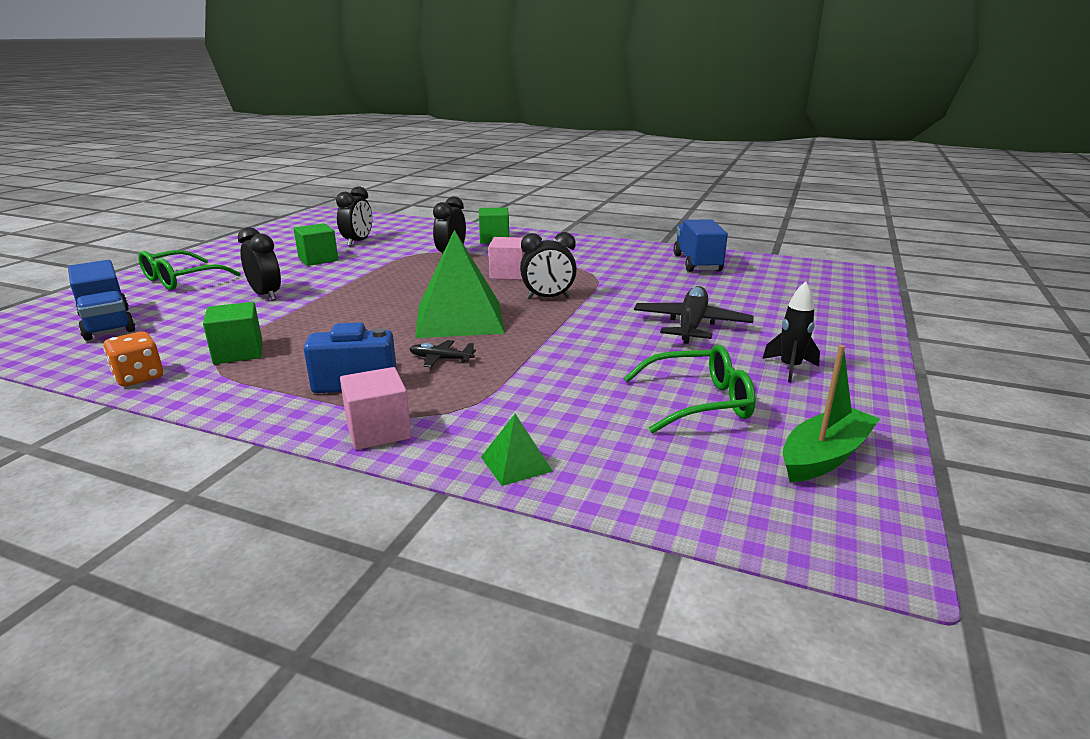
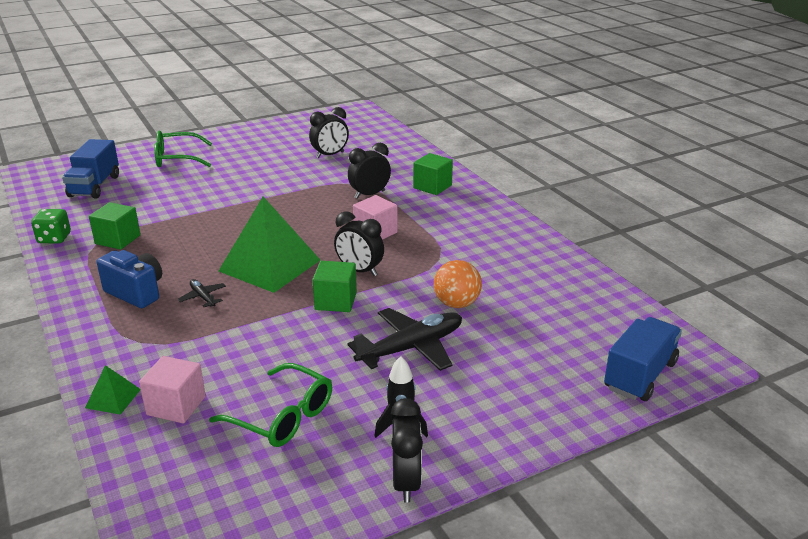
camera: 40 degrees right, 5 degrees up
(139, 377) = (54, 238): orange dice -> green dice
(266, 295) = (198, 192): black clock -> black clock (406, 482)
(318, 259) = (277, 166): green cube -> green cube (335, 301)
(378, 431) = (92, 336): pink cube -> pink cube (176, 406)
(663, 292) = (456, 304): none -> orange ball
(697, 263) = (552, 283): blue truck -> blue truck (640, 375)
(824, 456) = (273, 504): green boat -> none

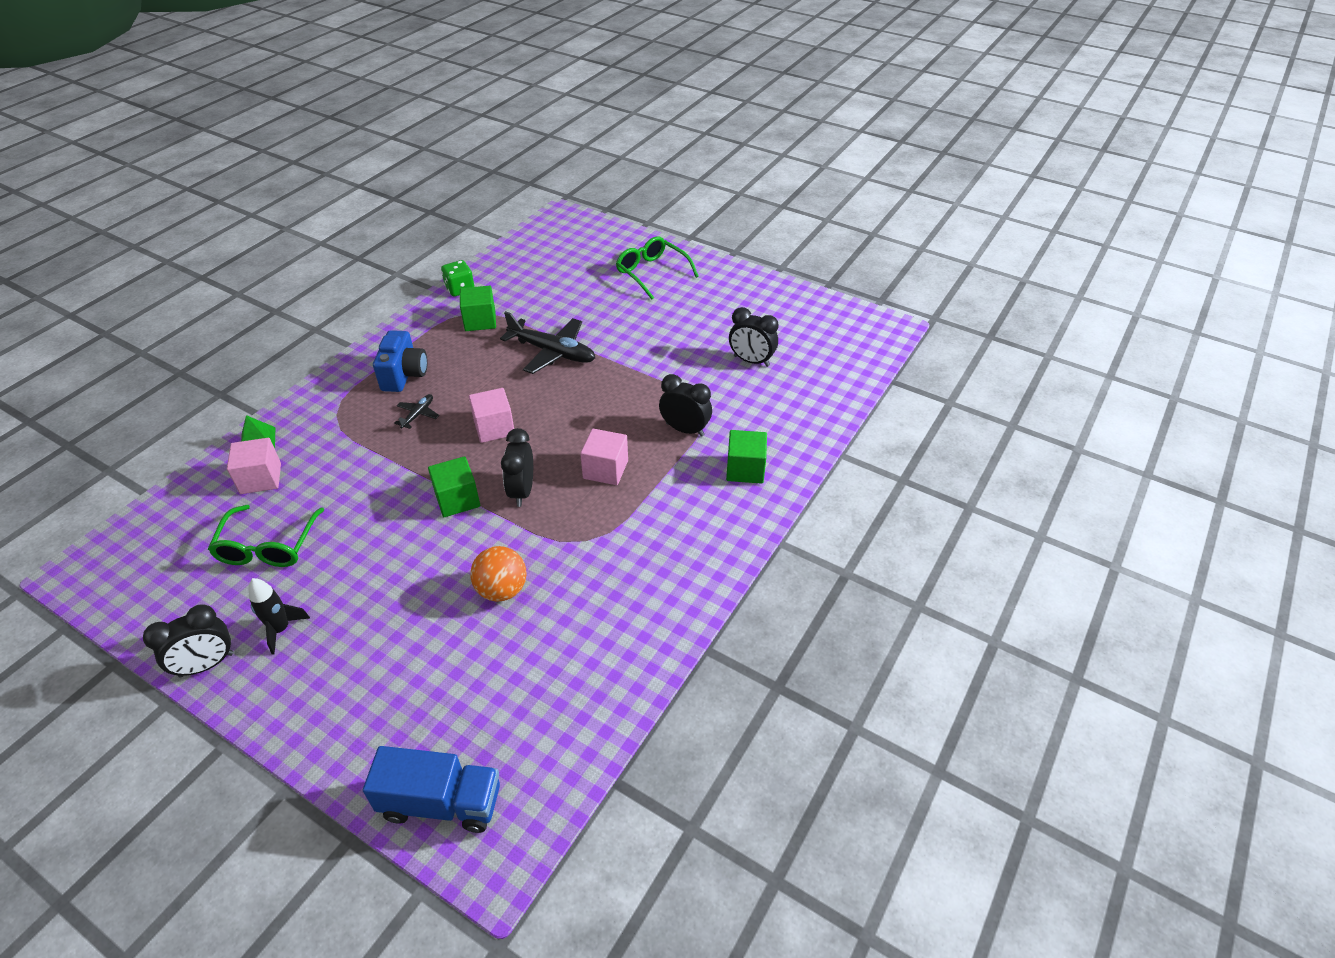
camera: 60 degrees right, 15 degrees up
(94, 186) = (560, 259): blue truck -> none
(270, 265) = (494, 428): green pyramid -> pink cube
(411, 348) = (404, 586): black plane -> black plane (552, 352)

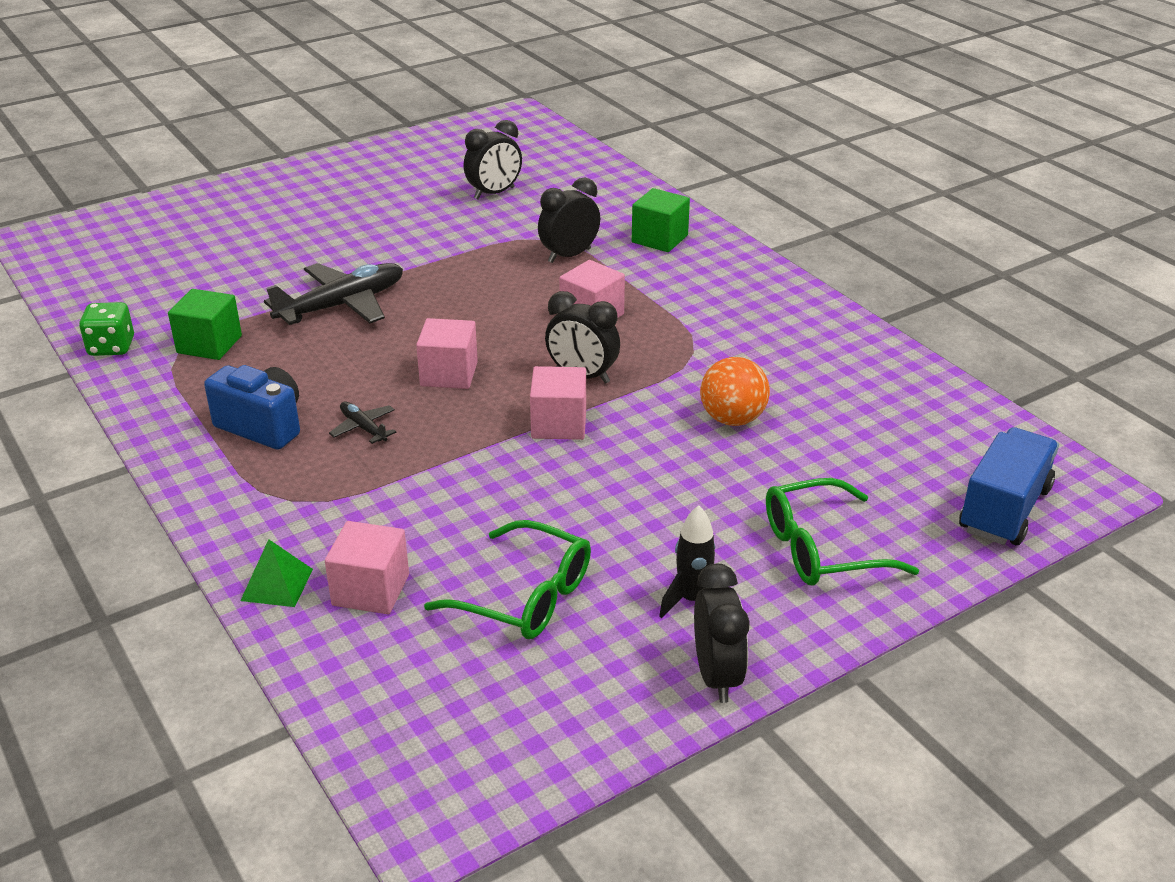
camera: 65 degrees left, 10 degrees down
(457, 499) = (559, 424): green cube -> pink cube
(652, 273) = (260, 208): green glasses -> green glasses (821, 549)

